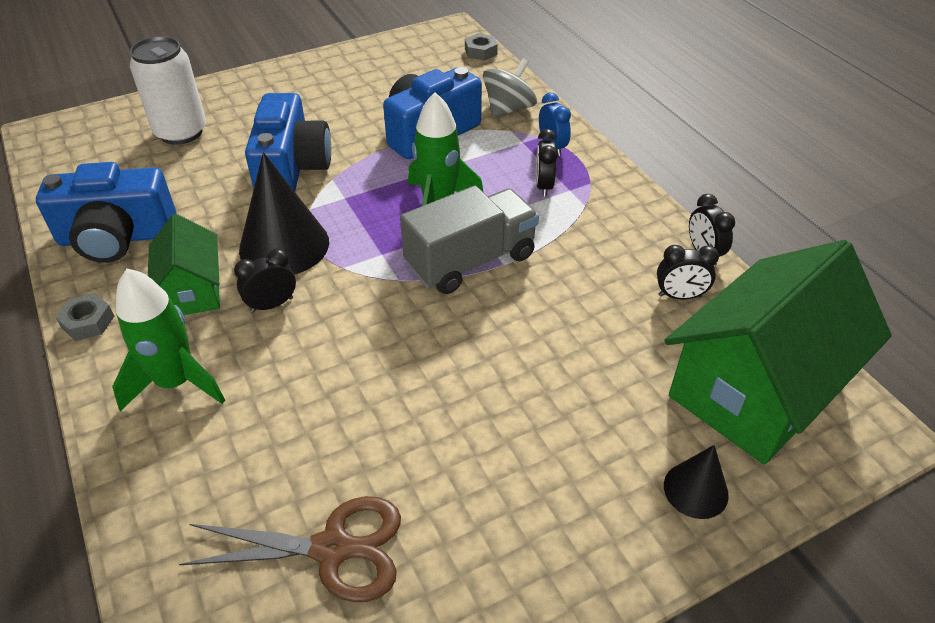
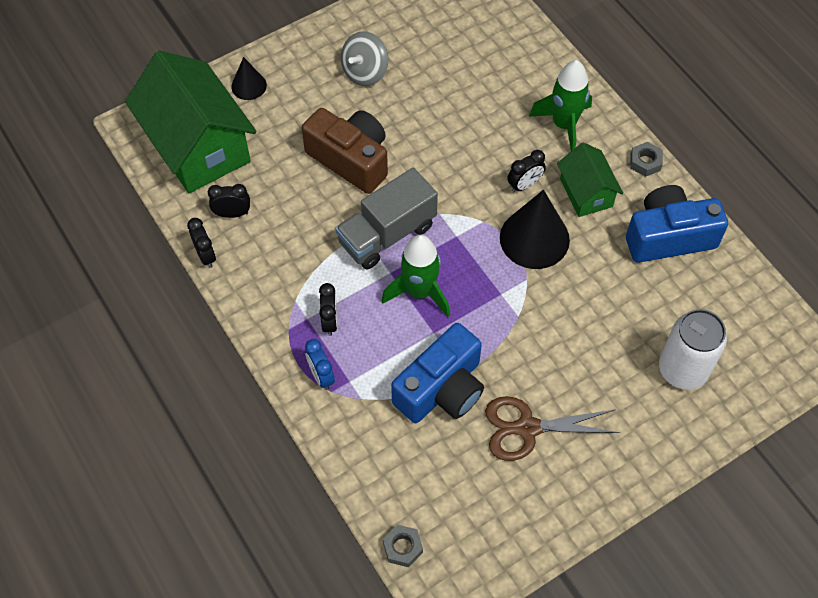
camera: 175 degrees right, 15 degrees up
(292, 168) = (558, 327): blue camera -> none
(333, 548) = (441, 45): brown scissors -> brown scissors (527, 428)
(508, 109) = (365, 434): grey spinning top -> grey spinning top (365, 72)
(515, 354) = (350, 159): none -> brown camera
(756, 389) = (198, 146): green house -> green house turned 75 degrees counterclockwise

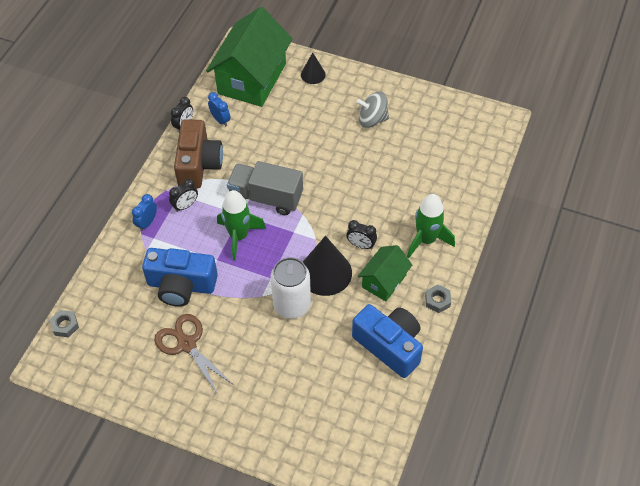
camera: 55 degrees right, 5 degrees down
(232, 213) = (220, 120): black clock -> blue clock
(350, 159) = (303, 150): brown camera -> brown camera (198, 164)
(683, 369) = (293, 408): white can -> white can (292, 305)

